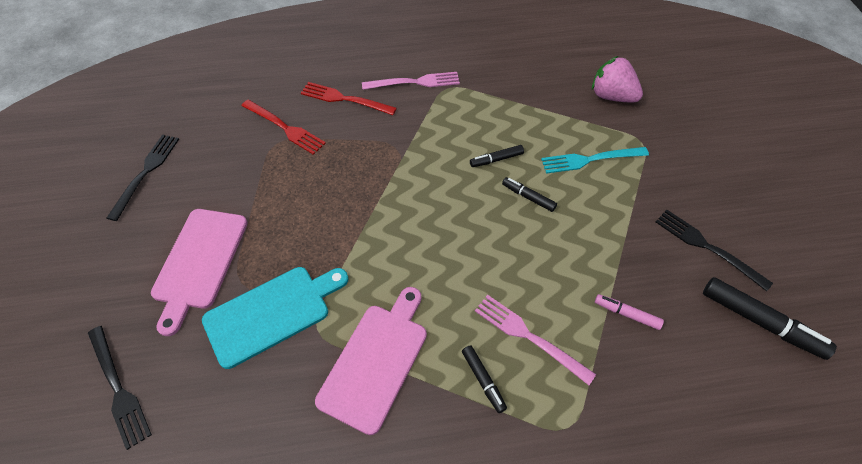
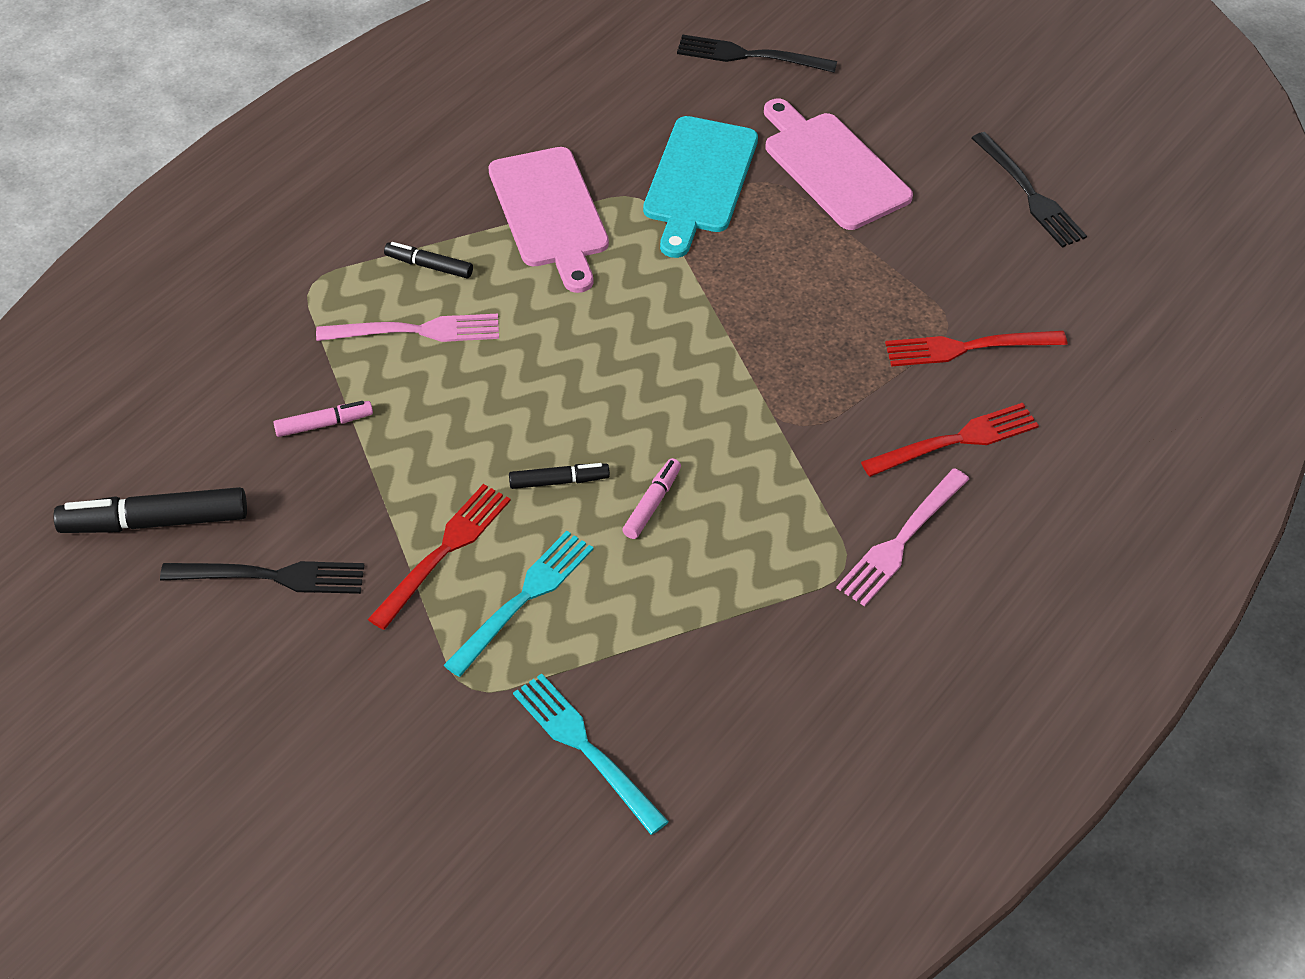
camera: 135 degrees right, 5 degrees down
(496, 159) = (652, 504): black marker -> pink marker
(610, 203) = (444, 550): none -> red fork
(611, 96) = (584, 747): pink strawberry -> turquoise fork

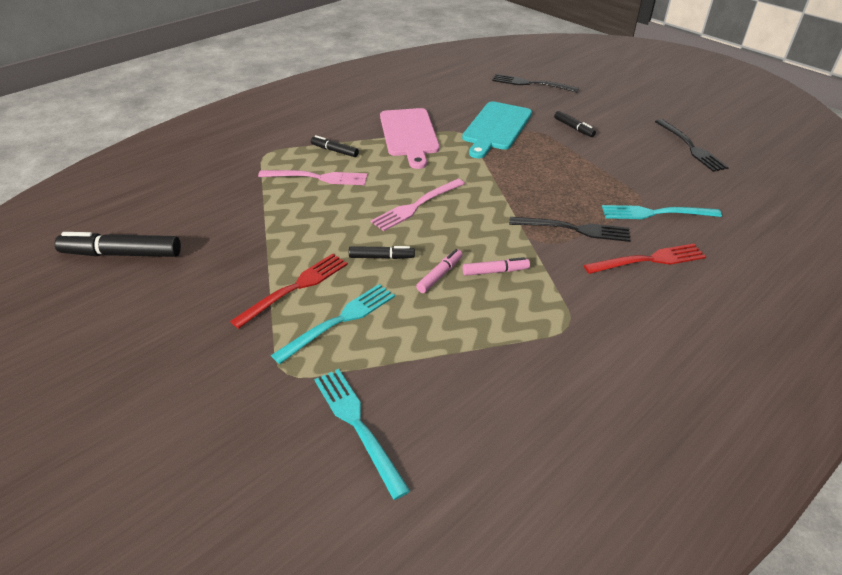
camera: 10 degrees right, 10 degrees down
(273, 576) = (180, 290): black fork -> black fork (575, 229)
(323, 424) = (246, 215): pink marker -> pink marker (495, 271)
(833, 167) = (573, 128): pink cutting board -> black marker
(901, 541) = (610, 314): pink fork -> pink fork (416, 206)
(967, 348) = (655, 213): red fork -> turquoise fork

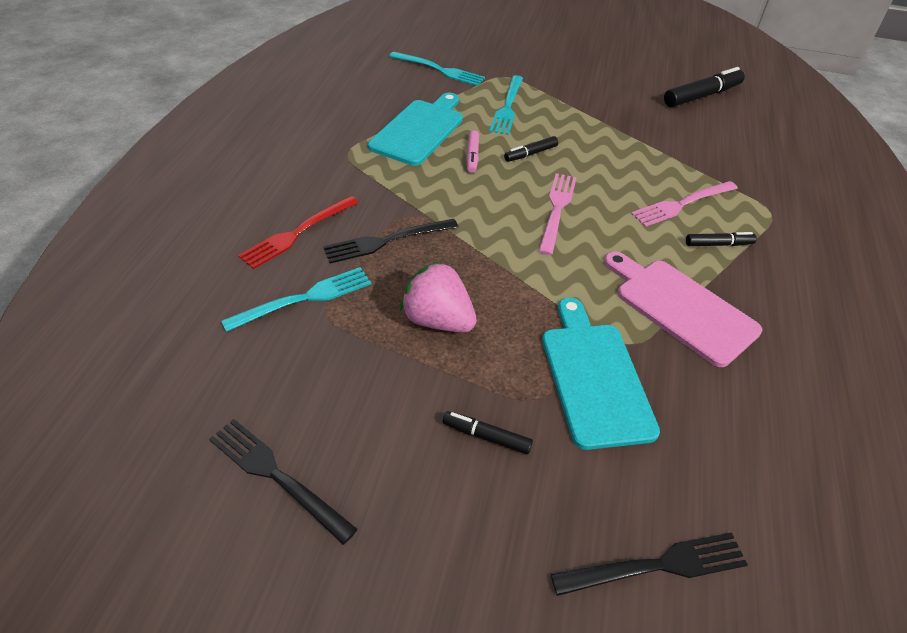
camera: 145 degrees right, 5 degrees up
(296, 287) = (561, 115): red fork -> none
(468, 327) = (419, 130): none -> turquoise cutting board
(495, 271) = (431, 174): pink marker -> none
(567, 174) = (438, 320): none -> pink strawberry

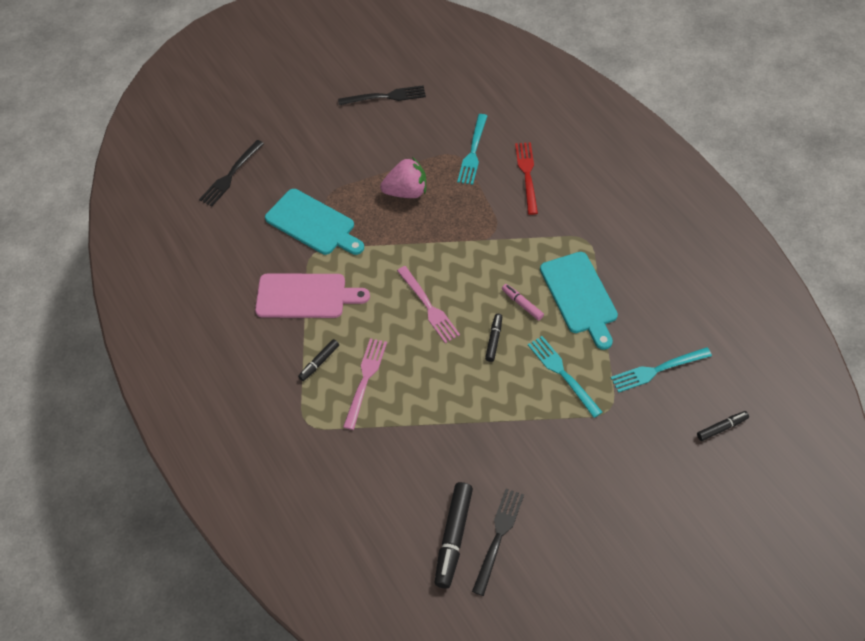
camera: 140 degrees right, 10 degrees up
(386, 241) = (483, 207): black fork -> black fork (498, 536)
(486, 437) = (331, 166): black marker -> black marker (721, 428)

